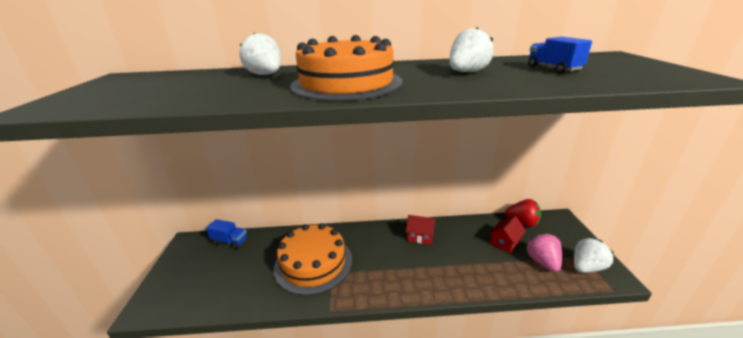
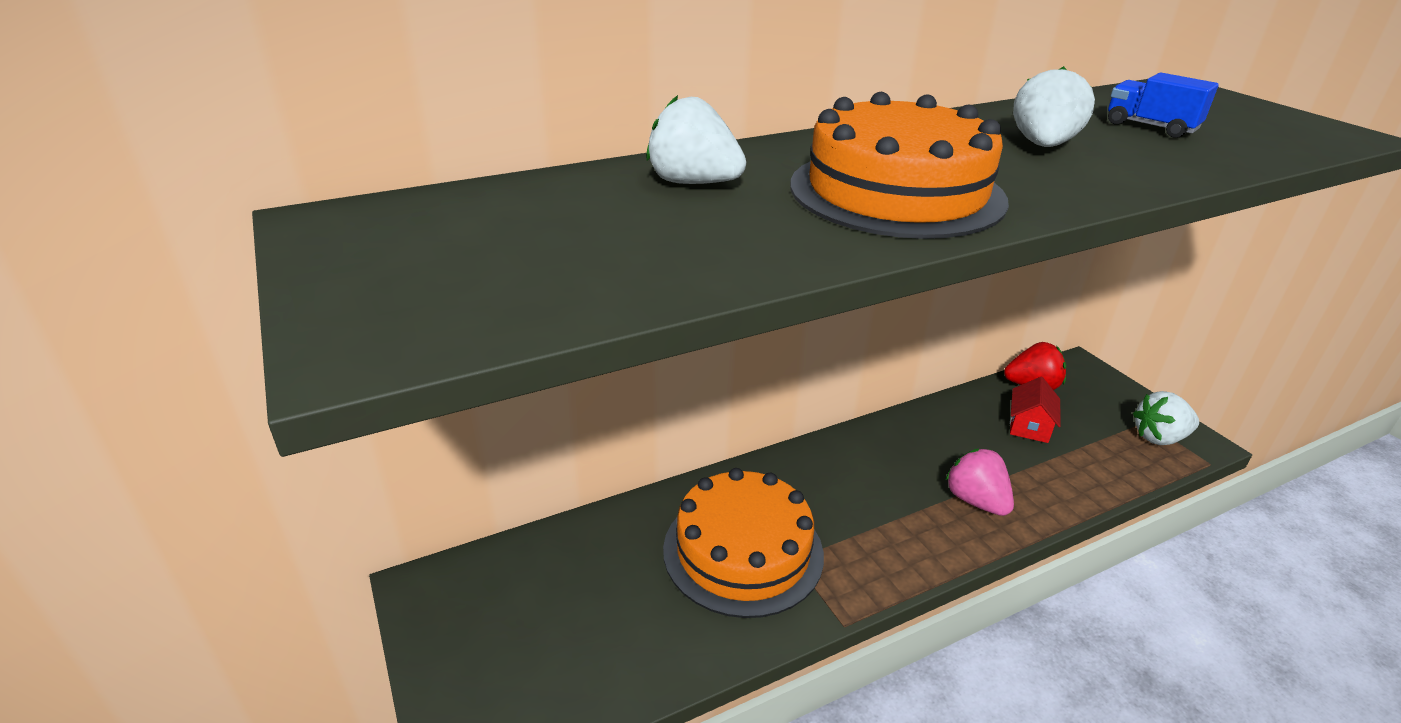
camera: 25 degrees left, 5 degrees up
(230, 241) = (526, 557): blue truck -> none
(420, 236) = (892, 449): red house -> none
(542, 262) = (1099, 445): pink strawberry -> pink strawberry (976, 501)
(586, 267) = (1159, 437): white strawberry -> white strawberry turned 135 degrees counterclockwise

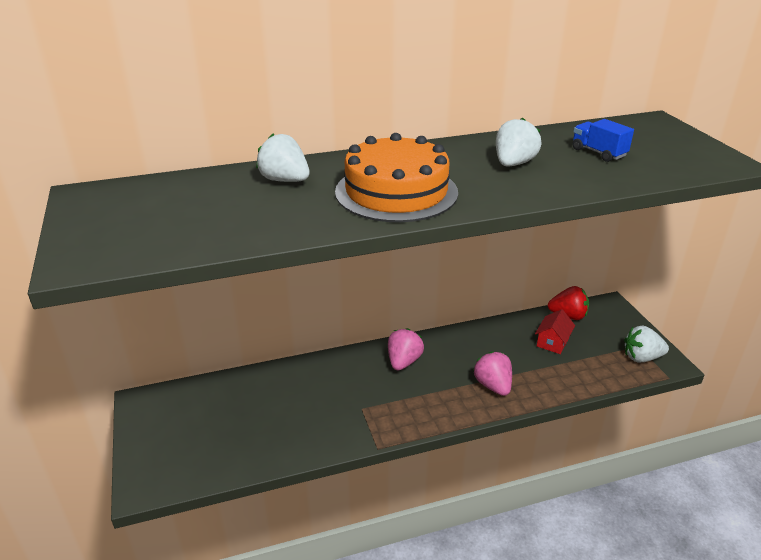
camera: 10 degrees right, 0 degrees up
(743, 551) = (332, 400): orange cake -> none
(829, 476) = (403, 361): none -> pink strawberry

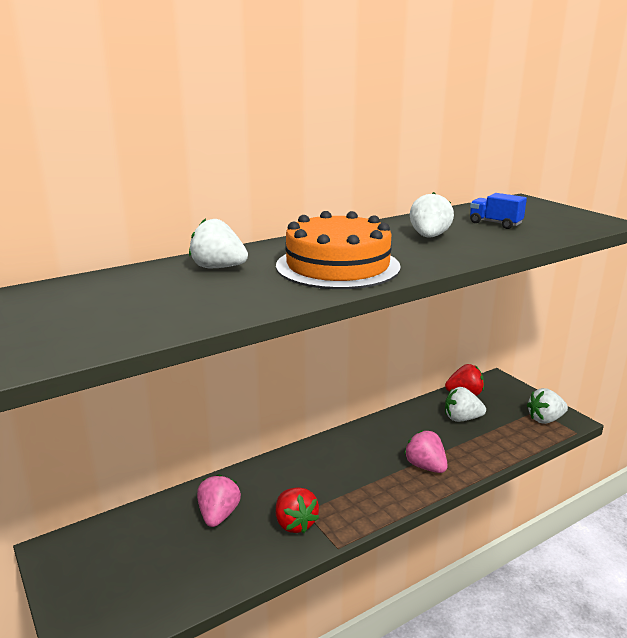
camera: 15 degrees left, 10 degrees down
(348, 418) = (295, 523): none -> red strawberry
(403, 361) = (329, 459): pink strawberry -> pink strawberry (218, 515)
(552, 342) = (462, 418): red house -> white strawberry

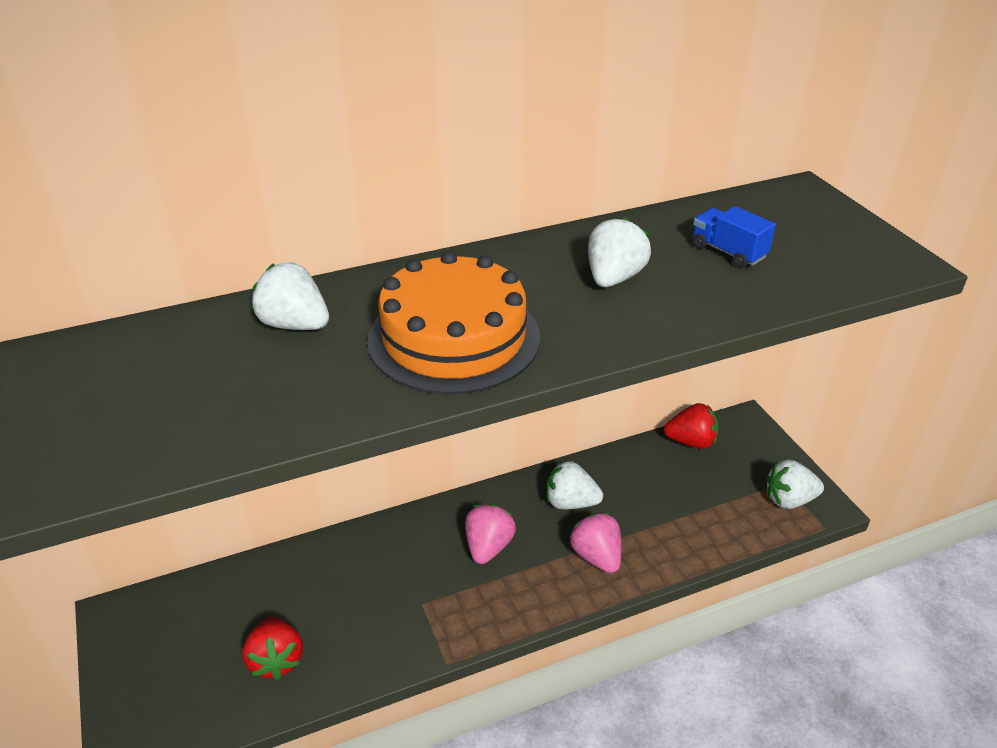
camera: 10 degrees right, 15 degrees up
(218, 515) = (316, 594): pink strawberry -> pink strawberry (488, 547)
(295, 523) = (404, 620): red strawberry -> red strawberry (276, 660)
(462, 418) = (672, 484): white strawberry -> white strawberry (570, 502)

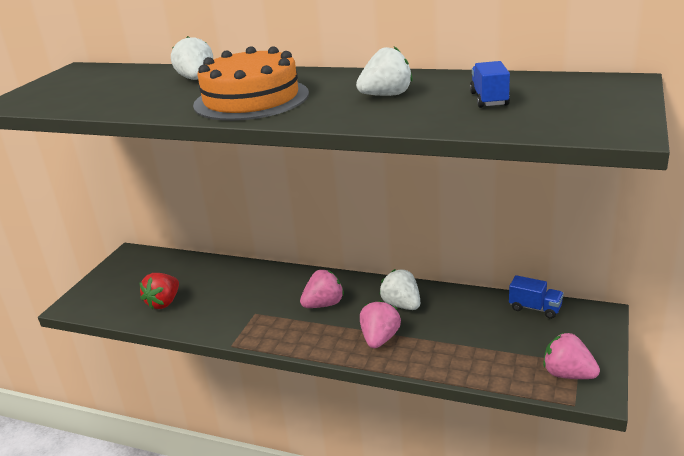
camera: 45 degrees right, 10 degrees down
(691, 442) = (535, 308): red strawberry -> blue truck
(789, 500) = (568, 374): white strawberry -> pink strawberry

